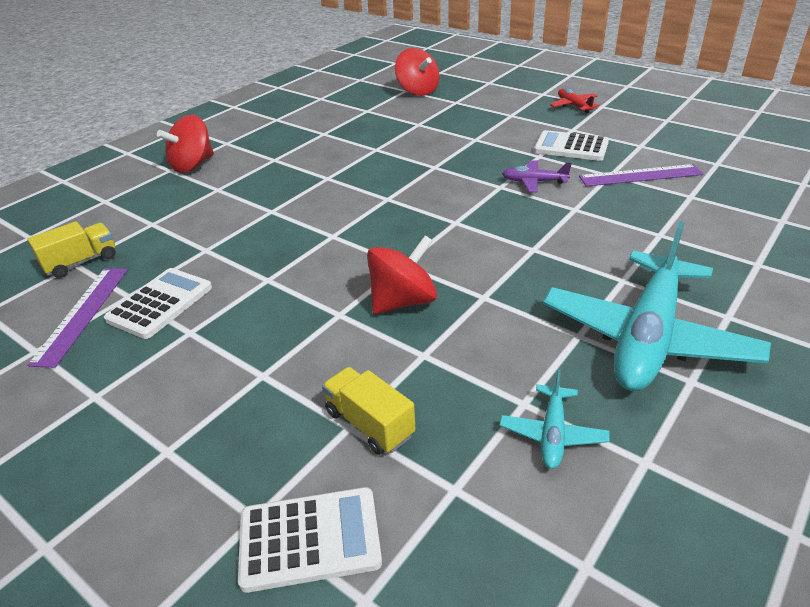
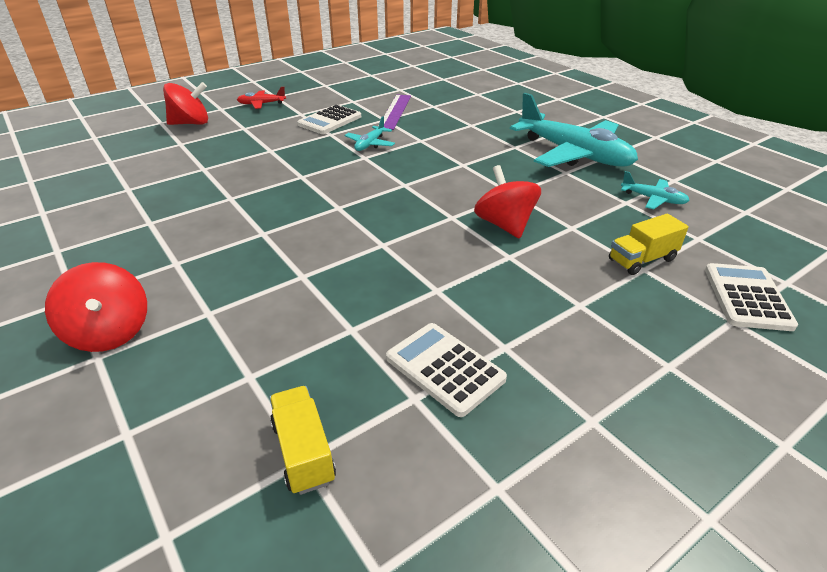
camera: 75 degrees left, 0 degrees up
(82, 314) = (436, 441): purple ruler -> none
(417, 91) = (124, 155): red spinning top -> red spinning top (191, 123)
(534, 182) = (370, 144): purple plane -> turquoise plane

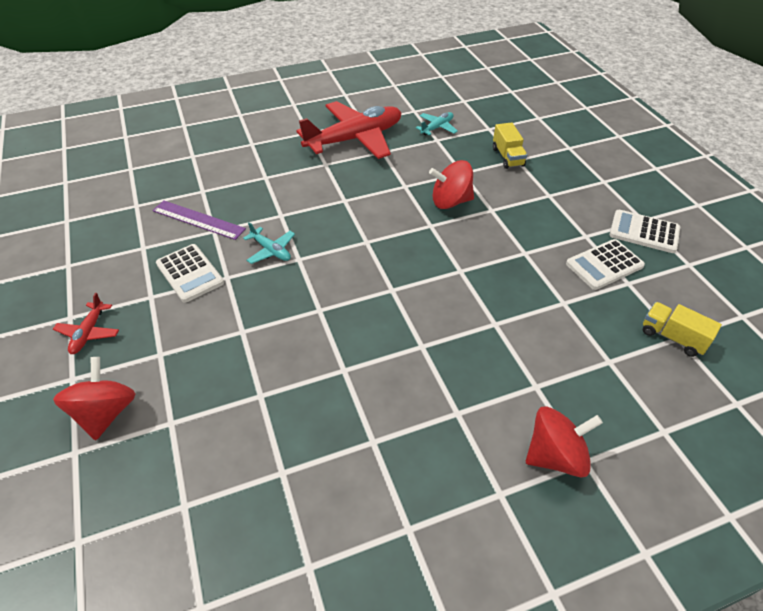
camera: 75 degrees left, 10 degrees up
(303, 452) = (673, 337): yellow truck -> yellow truck turned 45 degrees clockwise
(573, 154) = (355, 139): turquoise plane -> red plane
(747, 297) = (550, 135): white calculator -> white calculator (644, 232)

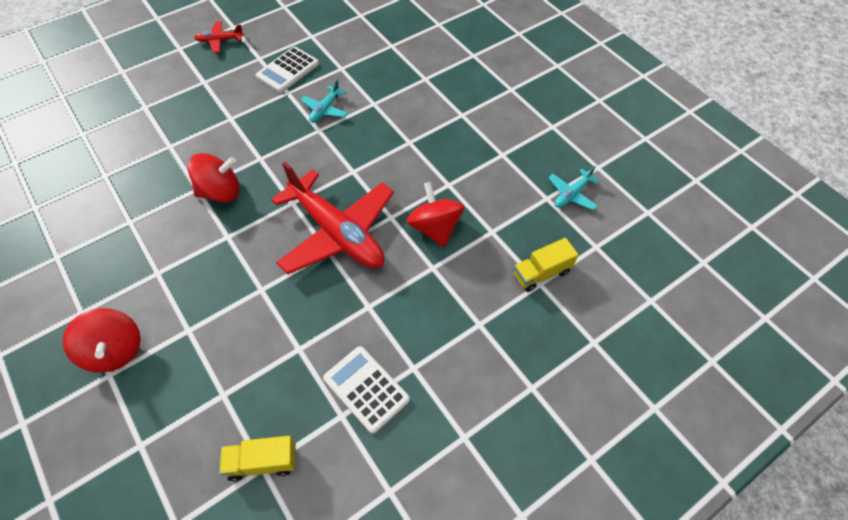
camera: 75 degrees right, 10 degrees up
(105, 413) = (152, 73): red spinning top -> red spinning top (220, 192)
(198, 220) = (352, 55): purple ruler -> none
(355, 139) = (515, 127): red plane -> red plane (337, 233)
(437, 128) = (572, 194): turquoise plane -> turquoise plane turned 105 degrees clockwise
(644, 232) = (438, 437): white calculator -> none
(673, 337) = (262, 462): yellow truck -> yellow truck turned 120 degrees counterclockwise

